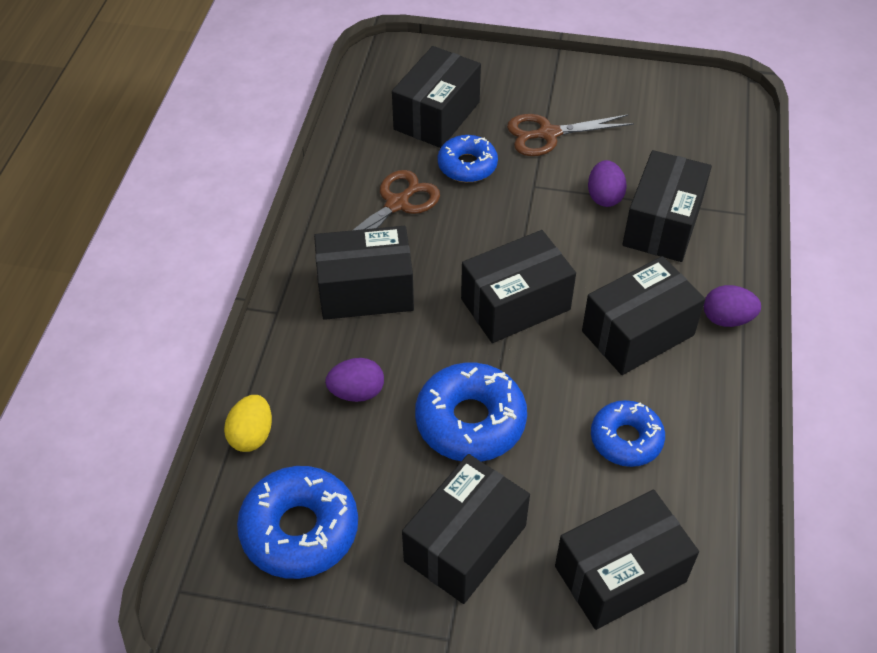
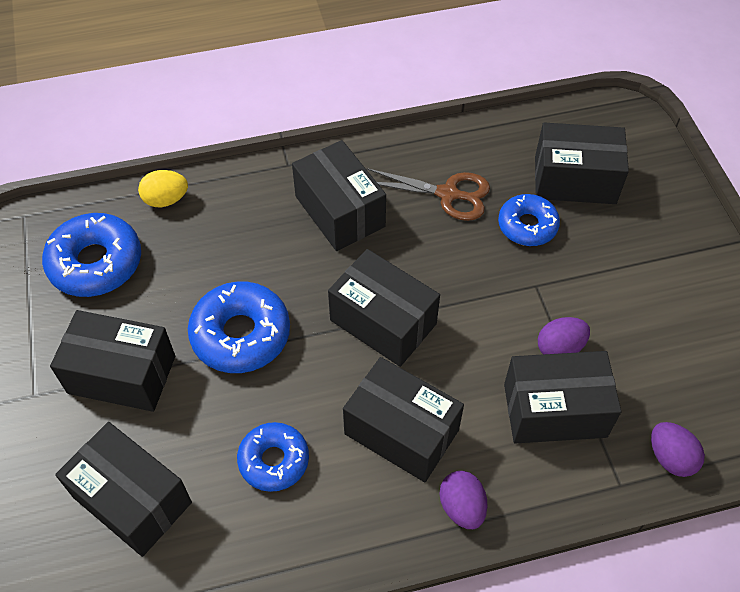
camera: 65 degrees right, 5 degrees up
(357, 392) = (234, 247): purple egg -> purple egg (670, 457)
(548, 134) = (613, 273): brown scissors -> none

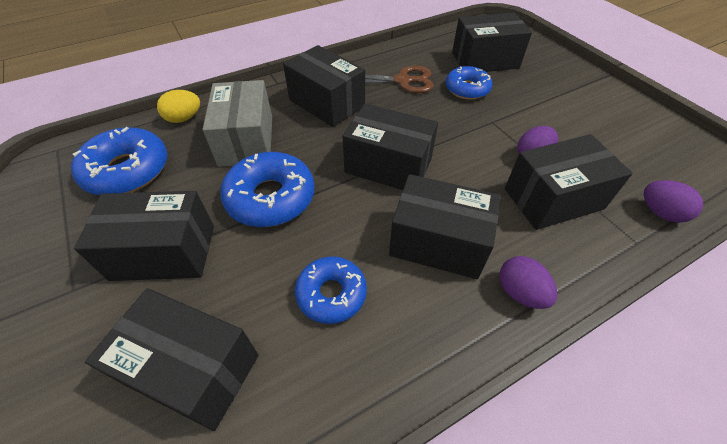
camera: 15 degrees left, 5 degrees down
(231, 249) = (246, 140): none -> grey box

